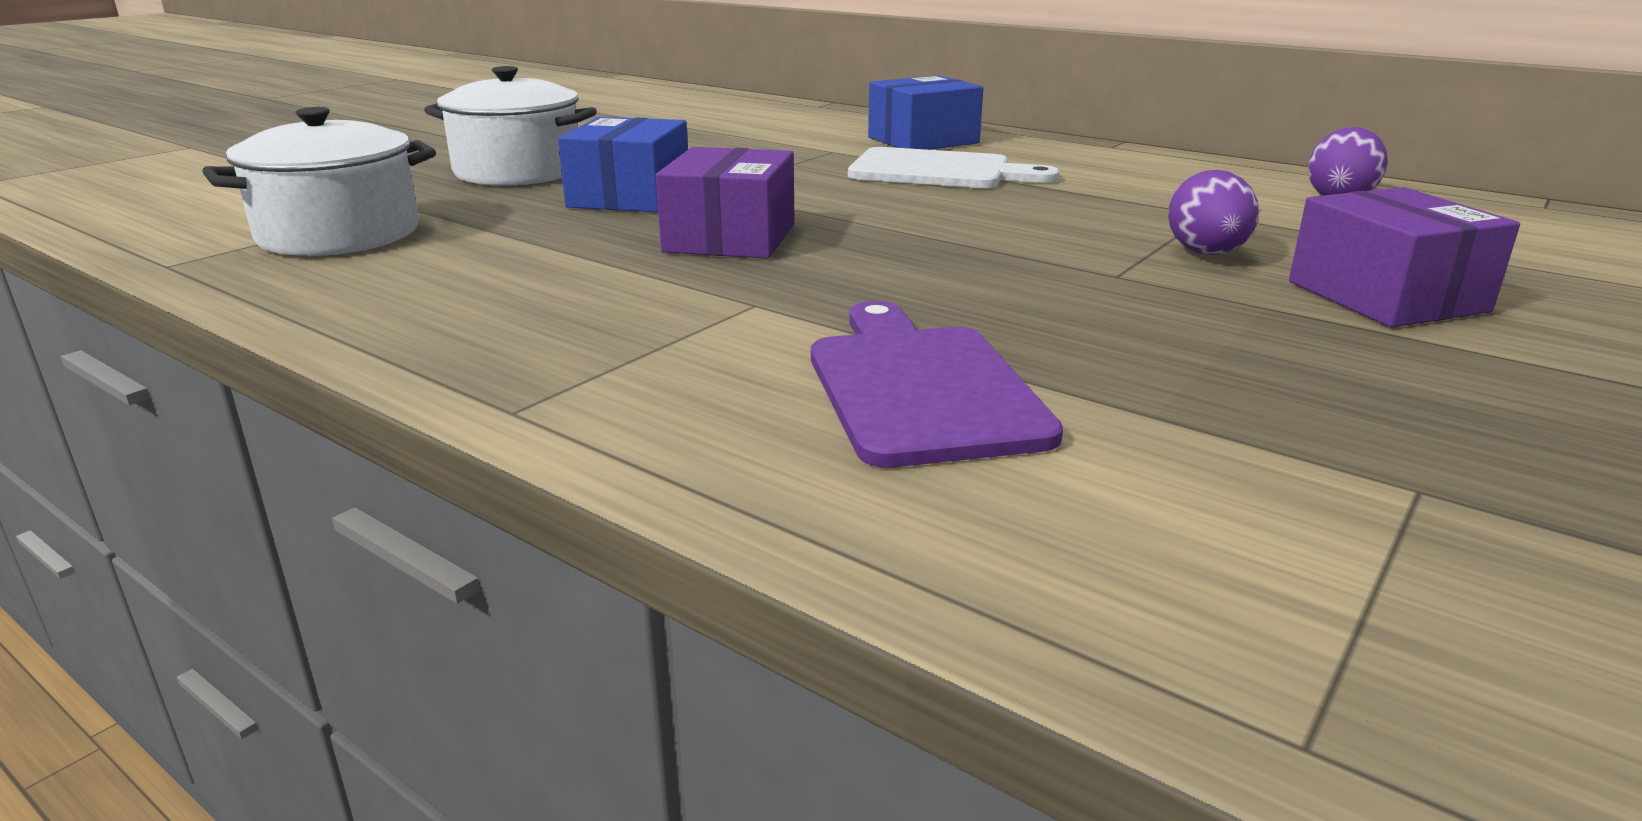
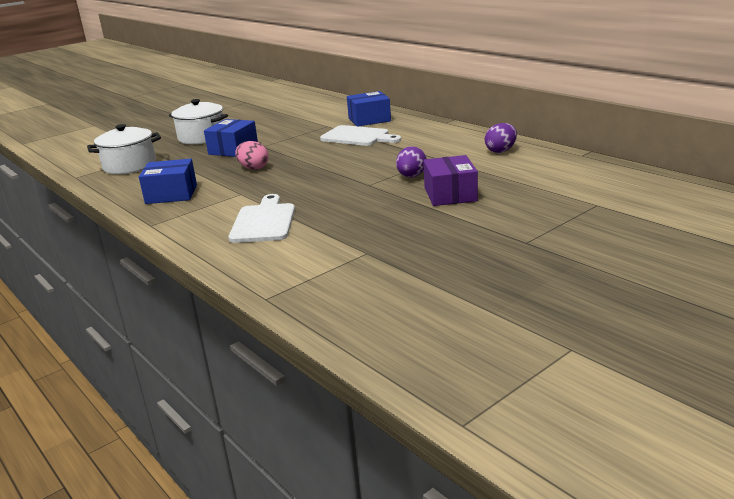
camera: 15 degrees right, 0 degrees up
(525, 309) = (171, 194): none -> blue box
(730, 238) = (253, 168): purple box -> pink egg
(921, 387) = (264, 221): purple cutting board -> white cutting board

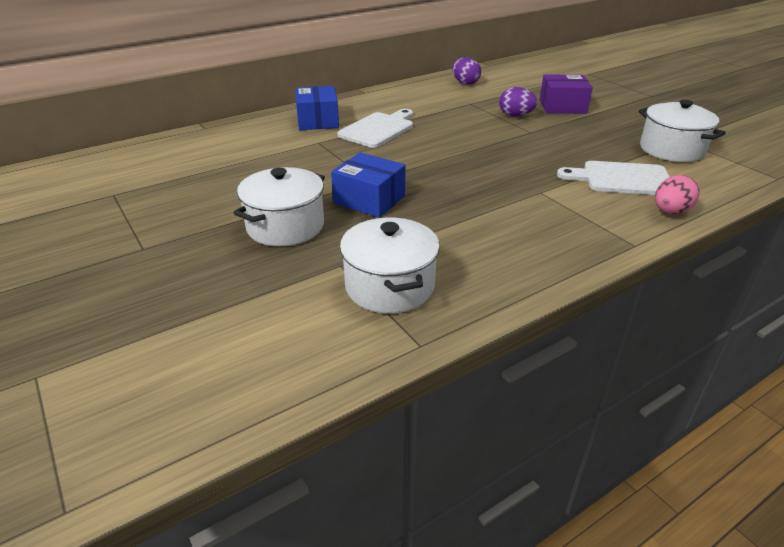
camera: 85 degrees left, 10 degrees up
(171, 194) = (533, 237): blue box -> none
(253, 168) = (455, 185): pink egg -> pink egg (670, 212)
(337, 246) = (671, 149): none -> white pot

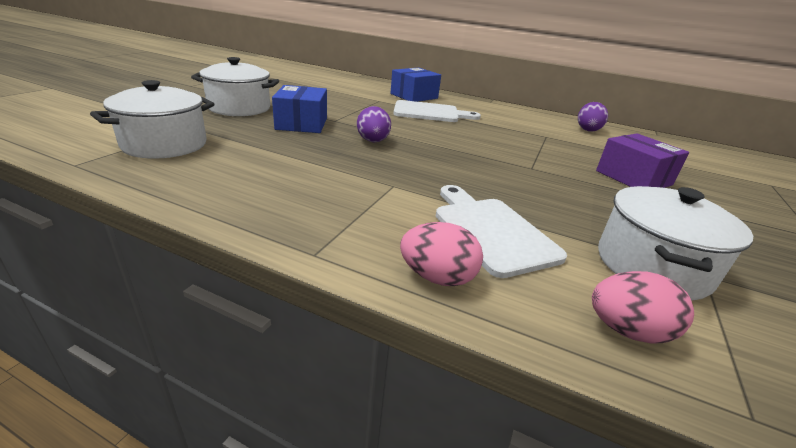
camera: 55 degrees right, 5 degrees down
(515, 115) = (558, 157): purple egg -> purple egg (373, 141)
(724, 179) = (627, 331): none -> pink egg

